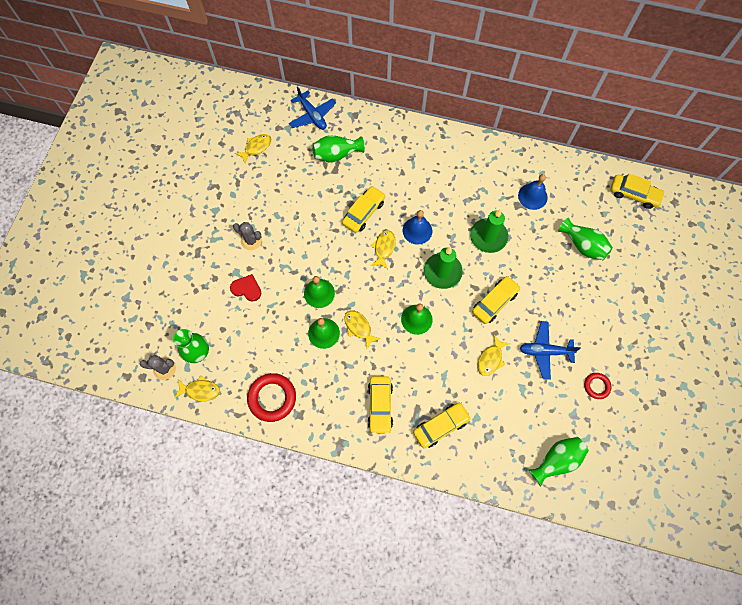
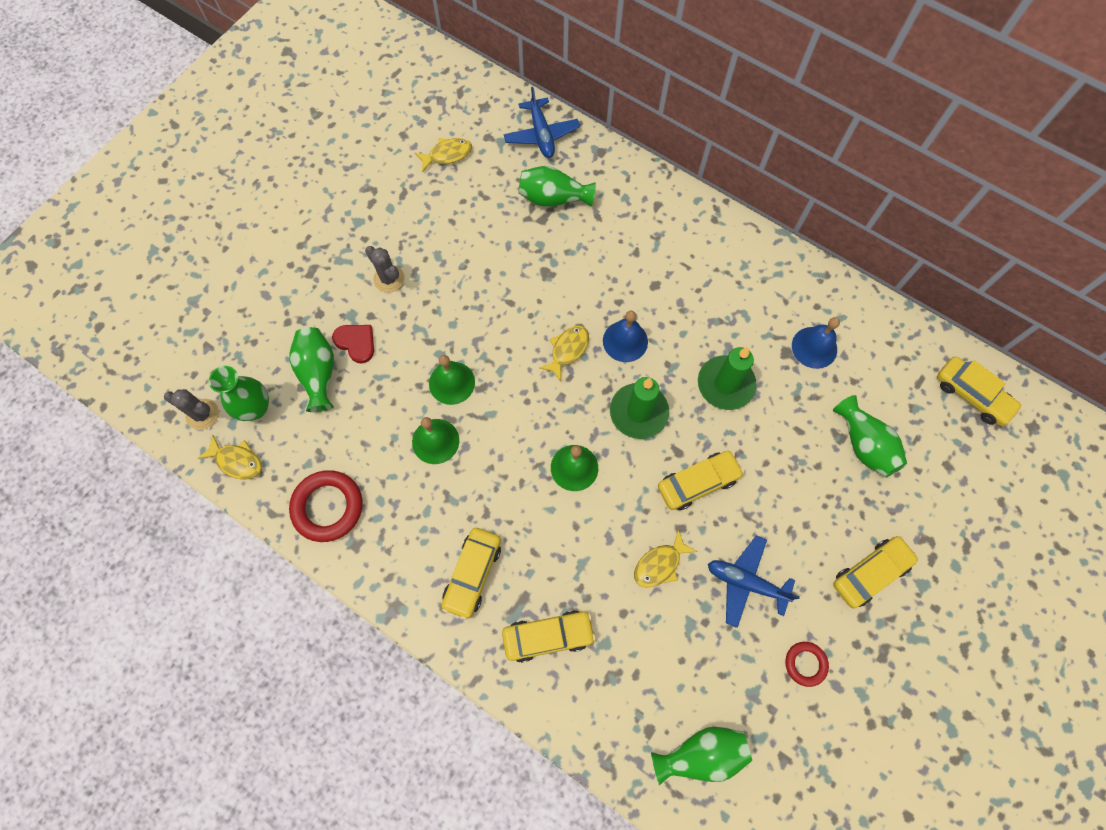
camera: 20 degrees right, 0 degrees up
(230, 316) = (318, 373): none -> green vase
(359, 327) = (487, 451): yellow fish -> none
(364, 212) = (559, 291): yellow car -> yellow car (870, 573)

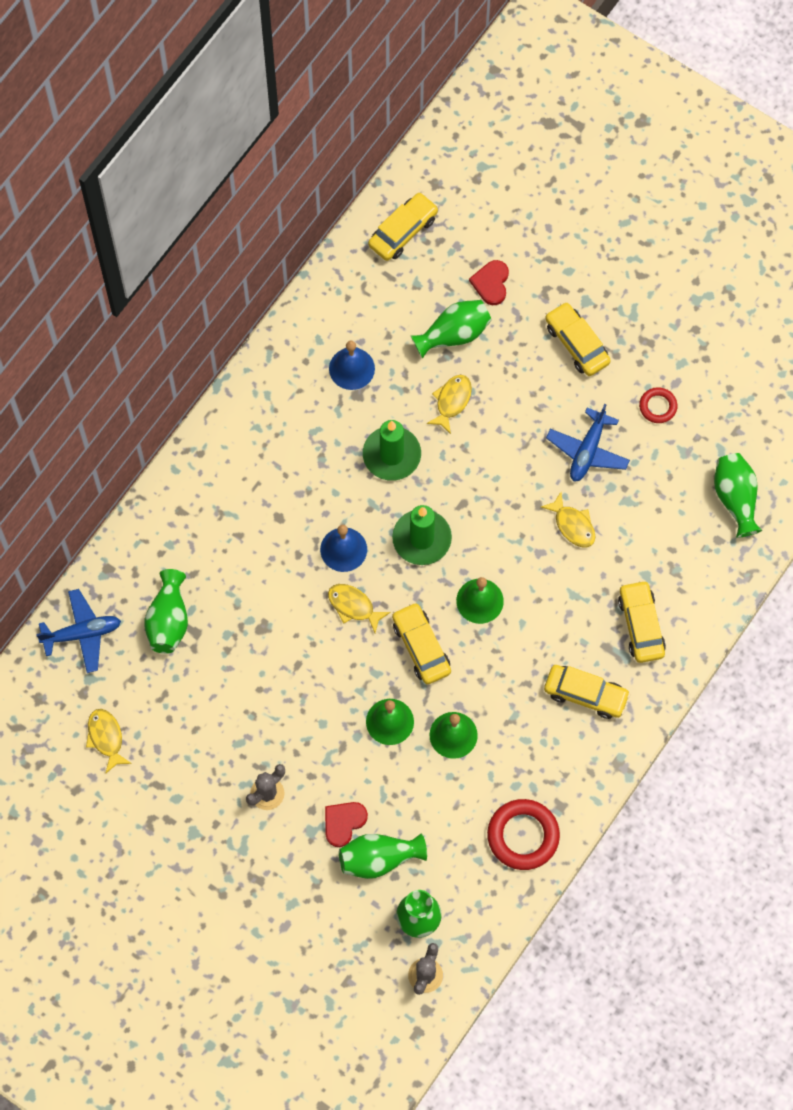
camera: 90 degrees left, 0 degrees up
(237, 461) = (476, 932): yellow fish -> yellow fish (452, 401)
(698, 483) = (493, 487): yellow car -> yellow car (421, 647)
(928, 483) = (491, 283): none -> red heart

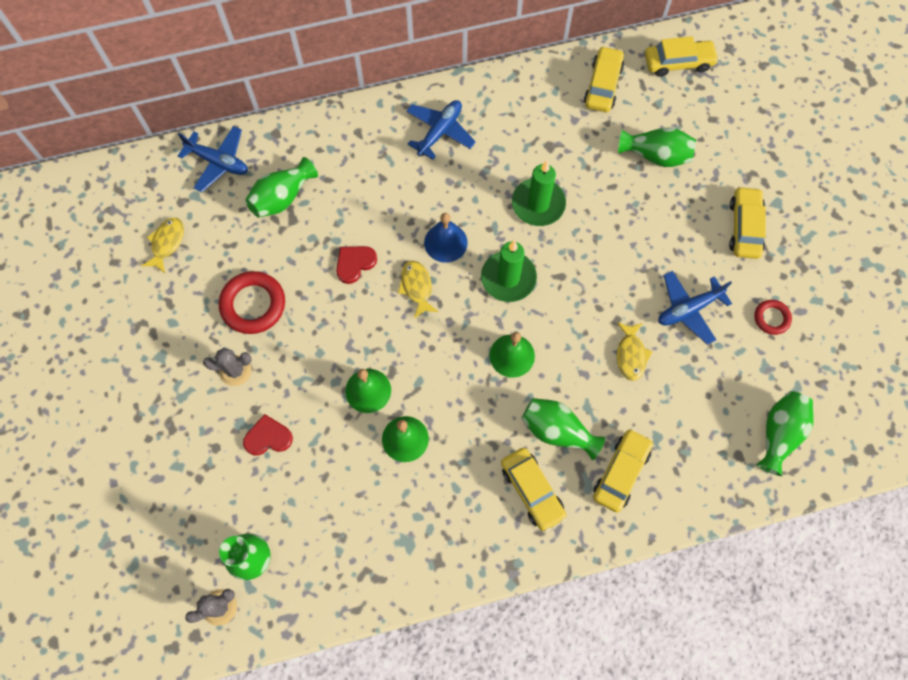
camera: 40 degrees right, 0 degrees up
(251, 455) = (440, 132): none -> blue plane
(351, 368) = (561, 125): blue bell -> none
(379, 859) = (268, 486): green vase -> green vase (557, 431)
(421, 647) = (439, 355): yellow car -> yellow car (603, 85)
(452, 401) = (615, 199): yellow fish -> none
(491, 283) = (714, 140): red heart -> red heart (355, 263)
(523, 836) = (388, 561): red ring -> red ring (253, 305)

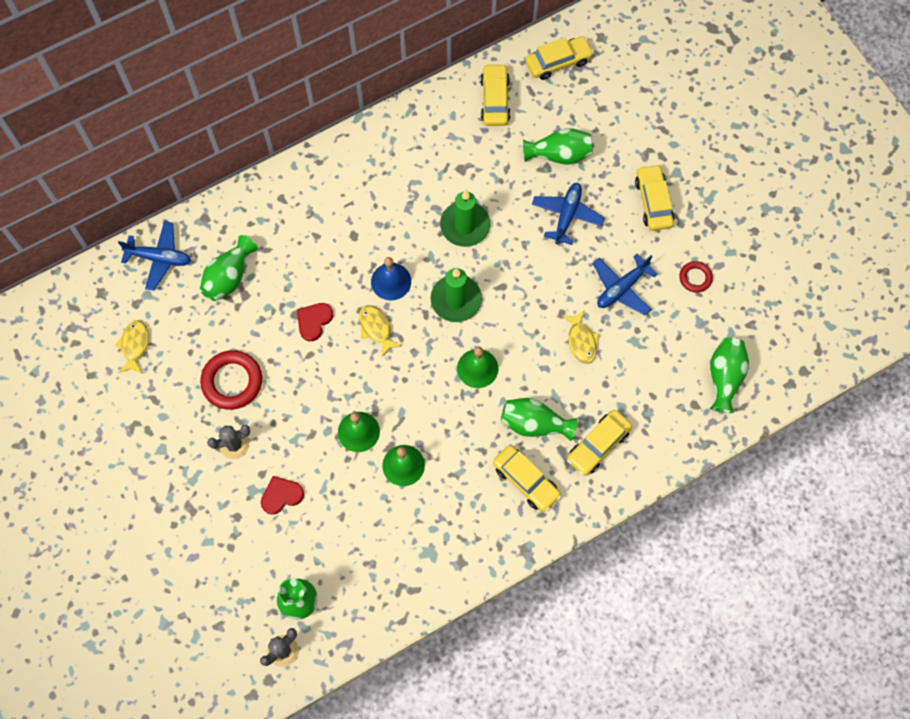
camera: 15 degrees left, 0 degrees up
(440, 132) = (357, 180): blue plane -> blue plane (567, 215)
(621, 472) = (598, 445): yellow car -> yellow car turned 150 degrees counterclockwise

